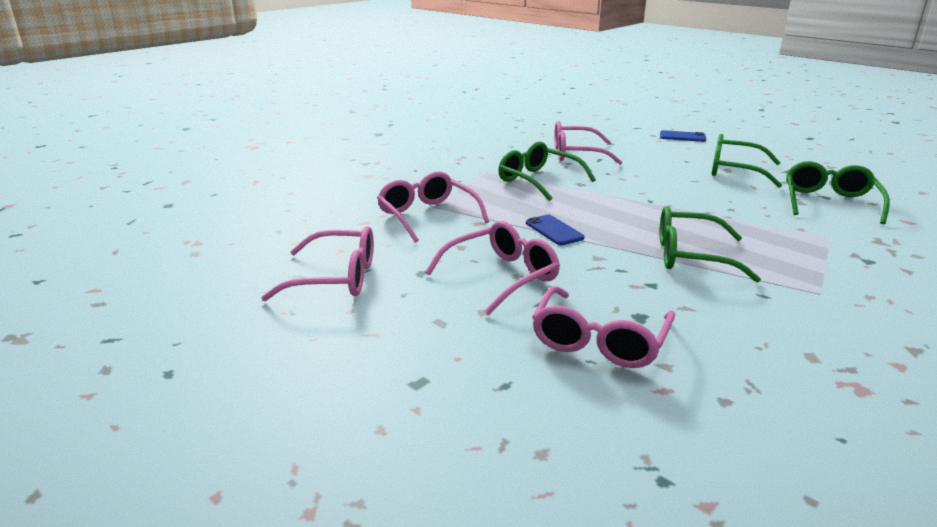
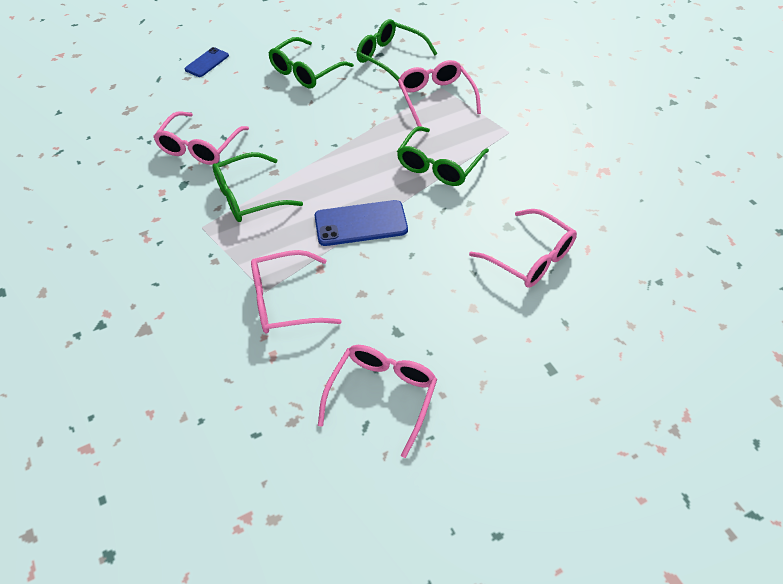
camera: 70 degrees left, 25 degrees up
(500, 277) = (425, 282): pink glasses -> pink glasses (436, 98)
(554, 230) = (361, 223): blue phone -> blue phone, size x1.64

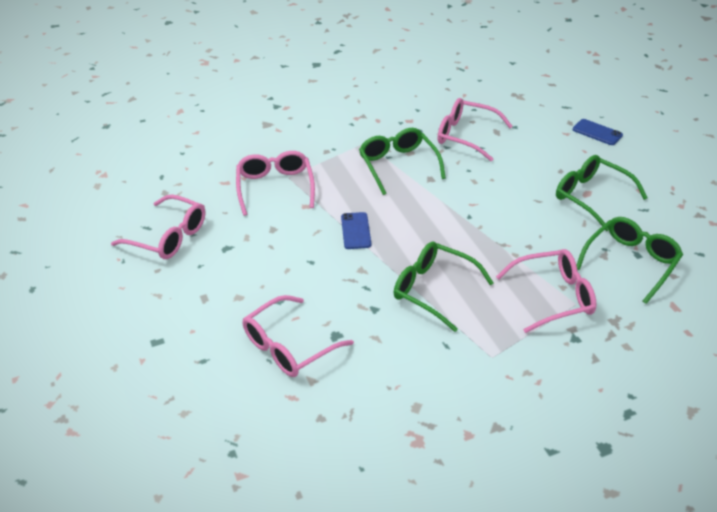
camera: 95 degrees right, 10 degrees down
(361, 223) = (356, 231): blue phone -> blue phone, size x0.61

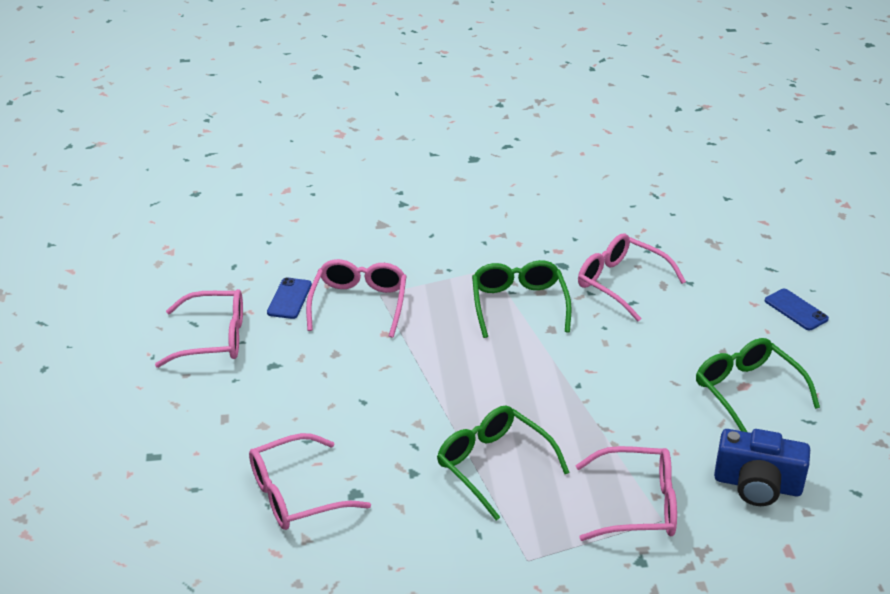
camera: 15 degrees right, 5 degrees down
(168, 236) = (212, 338): pink glasses -> pink glasses turned 45 degrees counterclockwise
(356, 231) = (432, 375): blue phone -> blue phone (289, 298)
(630, 263) = (757, 485): green glasses -> blue camera

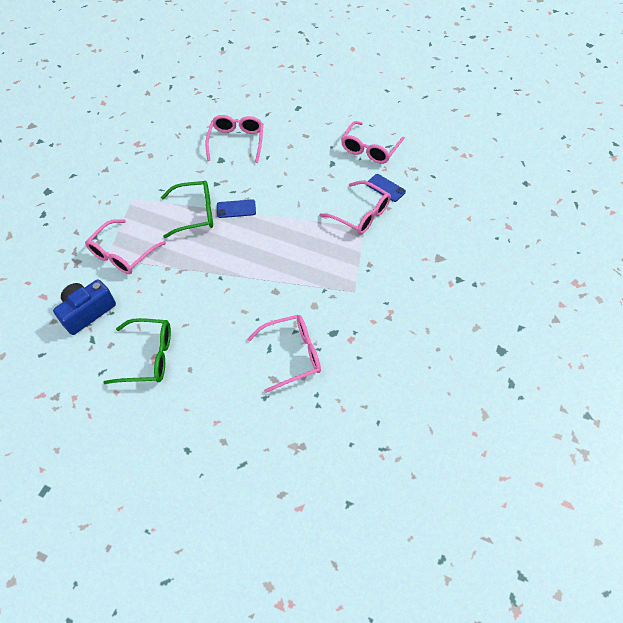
camera: 120 degrees right, 20 degrees up
(519, 305) = (308, 287): green glasses -> none
(796, 310) = (190, 444): blue phone -> blue phone (236, 209)

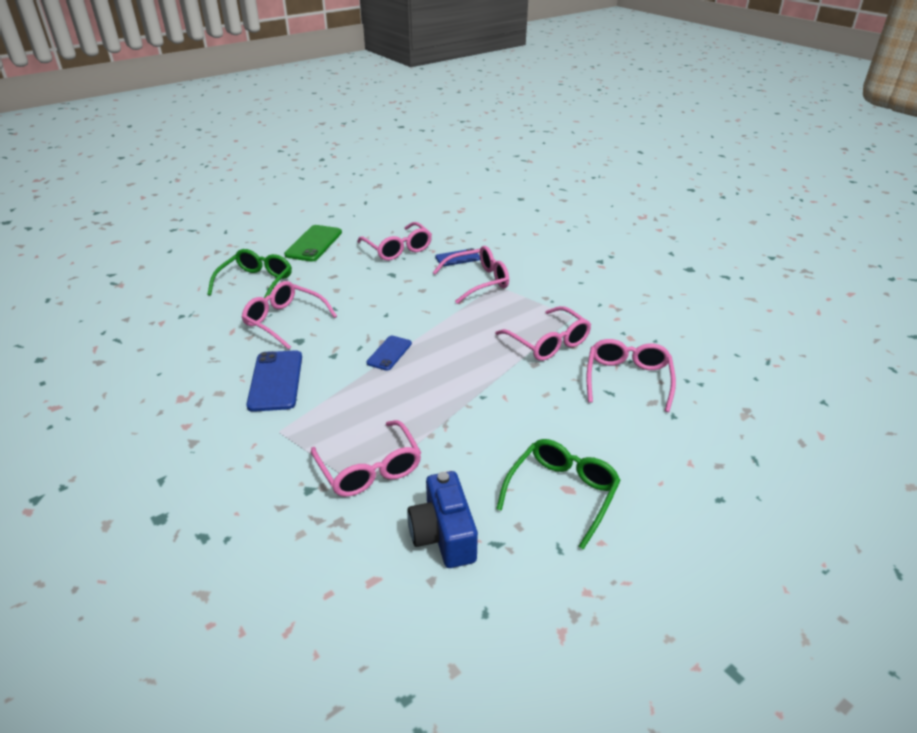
camera: 60 degrees left, 20 degrees down
(175, 172) = (276, 381): none -> blue phone
(194, 214) = (363, 386): green glasses -> green glasses (255, 283)
(307, 289) = (547, 342): none -> pink glasses
(339, 103) = (314, 244): none -> green phone

